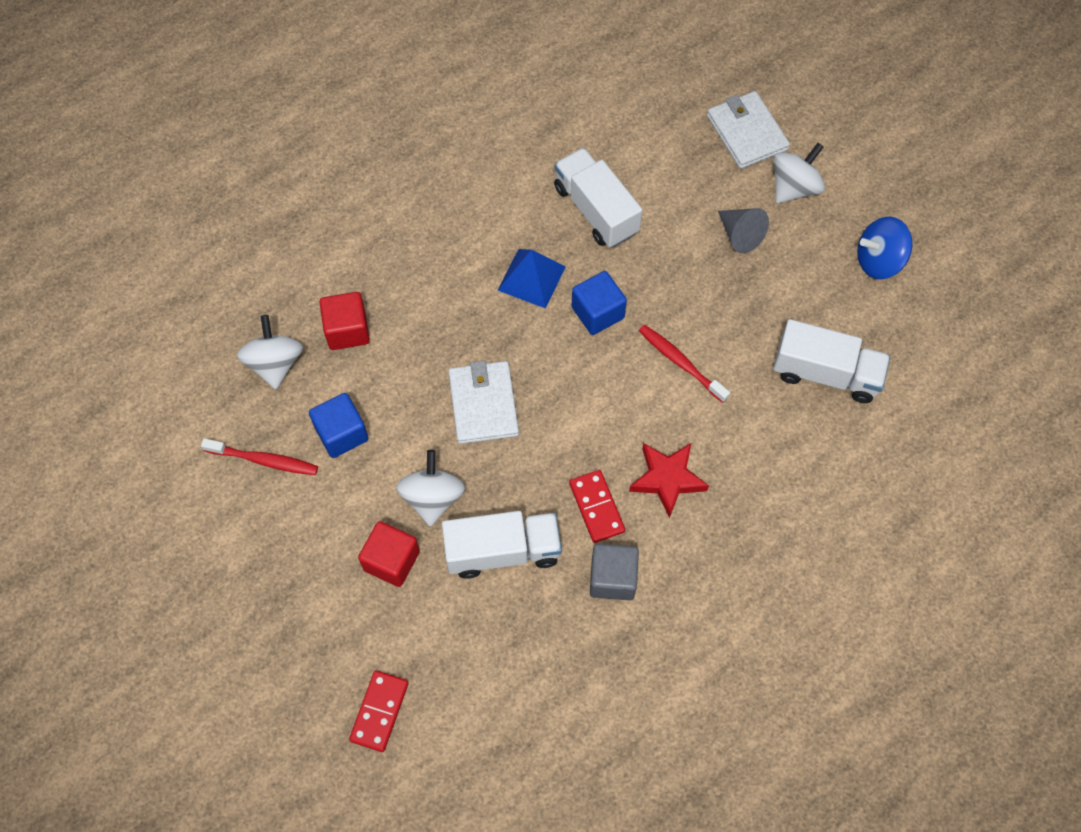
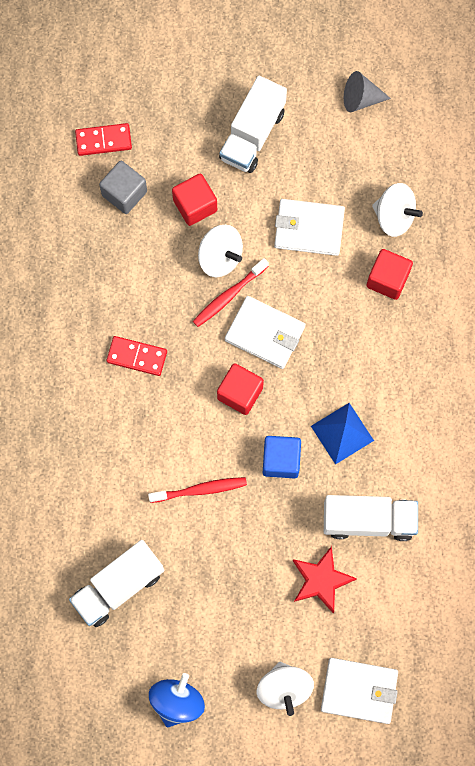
camera: 125 degrees right, 10 degrees up
(264, 460) = (324, 169): red toothbrush -> red toothbrush (229, 296)
(341, 433) = (309, 228): blue cube -> white wallet
(379, 711) = (103, 140): red domino -> red domino turned 60 degrees counterclockwise
(502, 551) = (151, 277): white truck -> white truck (252, 135)
(560, 388) = (240, 393): none -> red cube
(612, 578) = (82, 333): grey cube -> grey cube (124, 193)
(667, 479) = (122, 416): red star -> red star (321, 580)
(740, 235) = (272, 613): grey cone -> grey cone (361, 99)

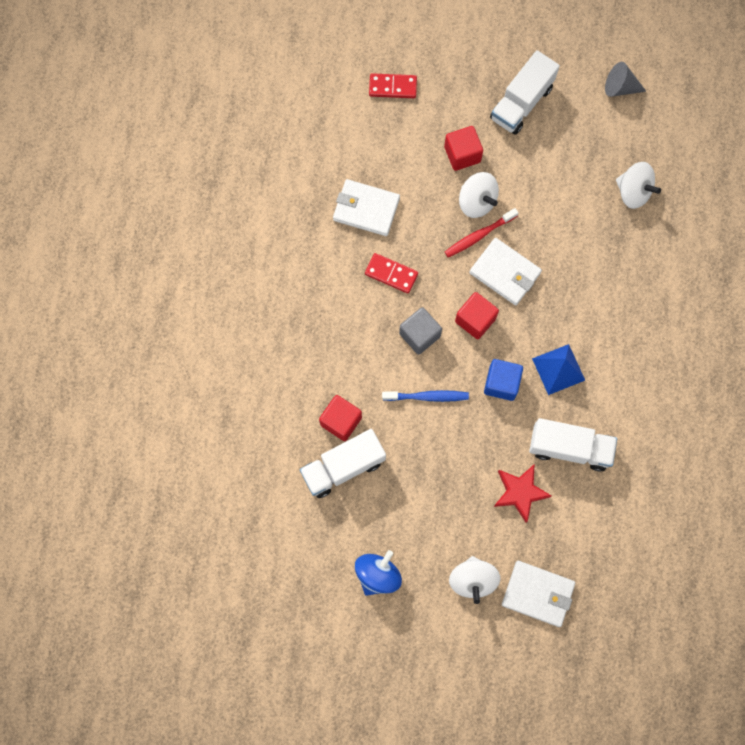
camera: 10 degrees right, 0 degrees up
(124, 193) = (403, 134): grey cube -> grey cube (419, 335)
(200, 490) = (427, 396): red toothbrush -> blue toothbrush
(309, 228) = (557, 190): white wallet -> white wallet (366, 209)
(387, 279) = (619, 244): red cube -> red cube (341, 421)

